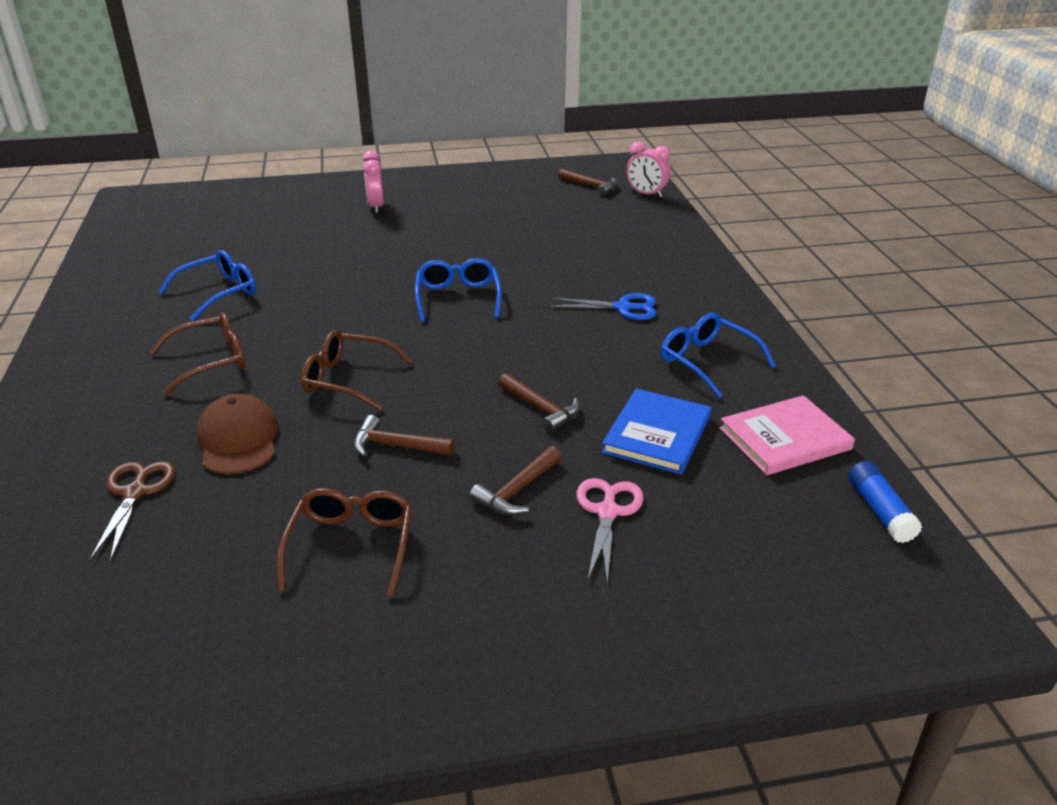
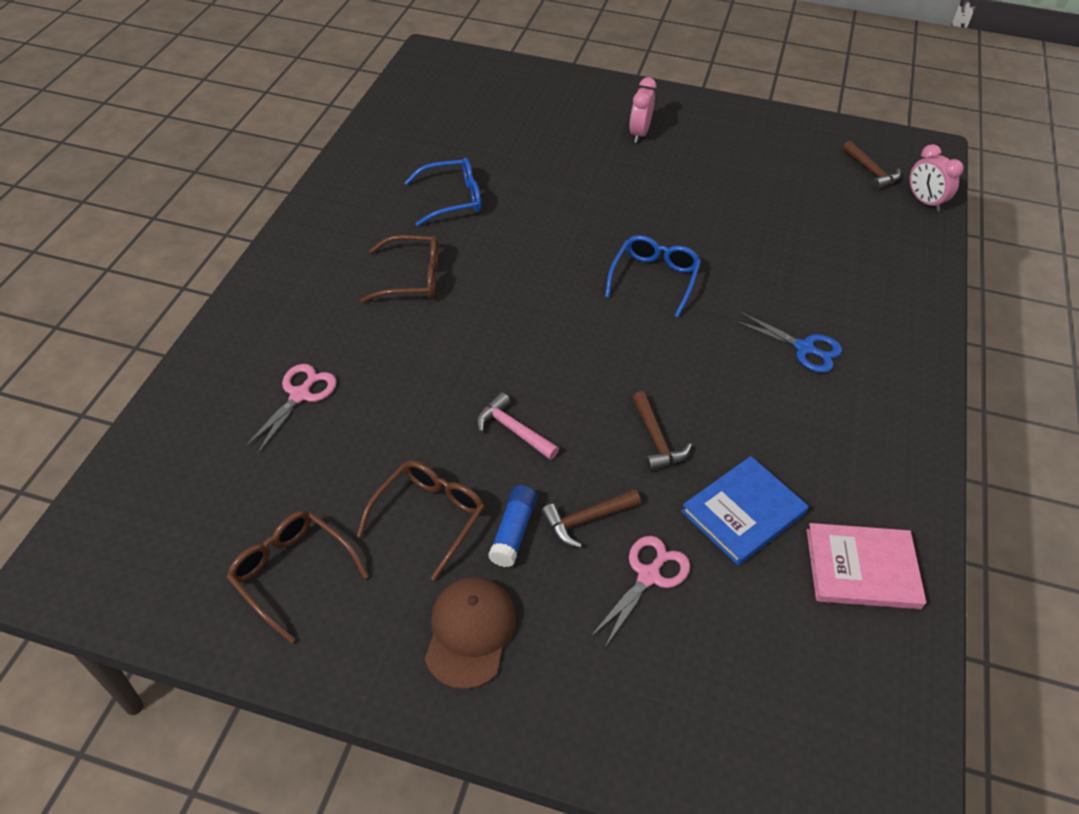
camera: 25 degrees right, 15 degrees up
(135, 493) = (300, 395): brown scissors -> pink scissors
(238, 439) = (396, 372): brown cap -> brown cap (470, 632)
(347, 379) = (510, 341): brown glasses -> brown glasses (292, 573)
(396, 446) = (513, 430): brown hammer -> pink hammer
(707, 361) = (846, 447): blue glasses -> none
(879, 511) = (898, 688): blue glue stick -> blue glue stick (513, 531)

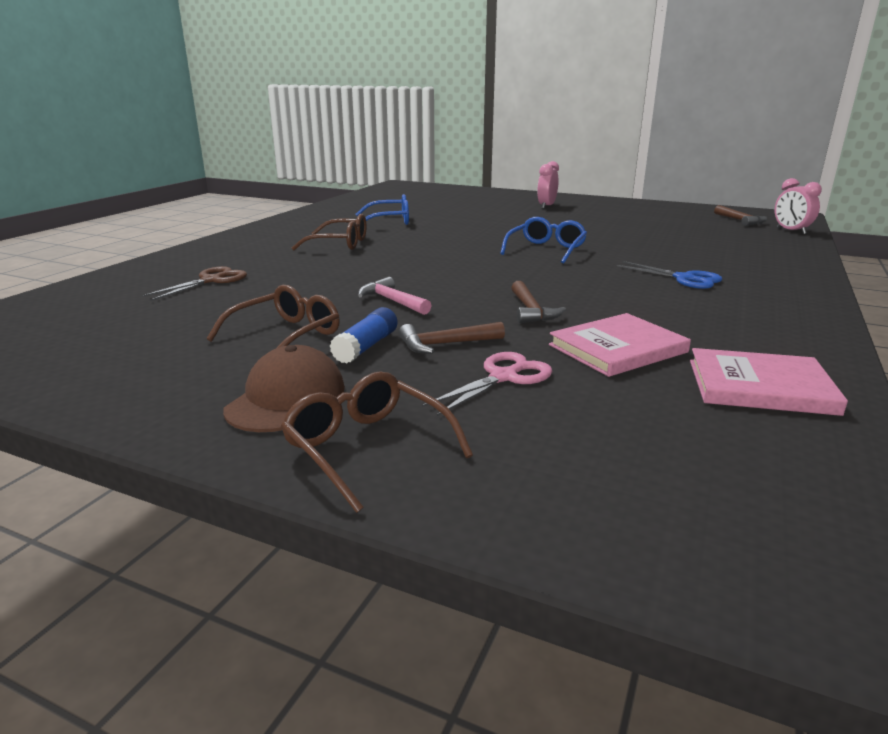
camera: 10 degrees right, 25 degrees down
(292, 573) = (128, 356): brown glasses -> brown glasses (367, 448)
(300, 395) = (211, 280): pink scissors -> brown scissors
(743, 512) = (617, 348): blue book -> pink book

